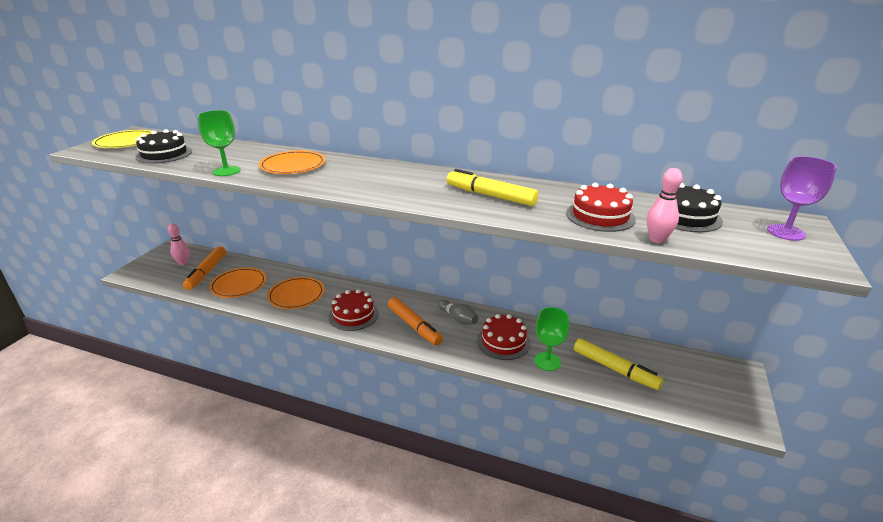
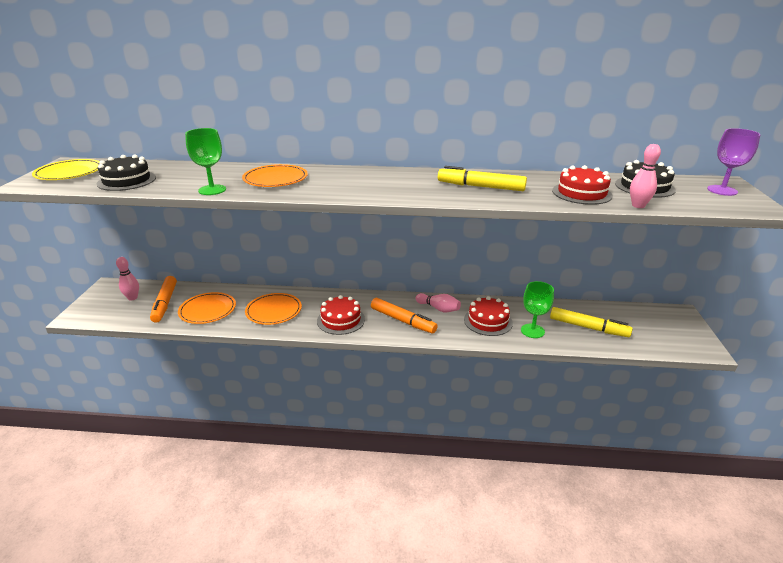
camera: 15 degrees left, 0 degrees up
(458, 319) = (438, 308): grey bowling pin -> pink bowling pin

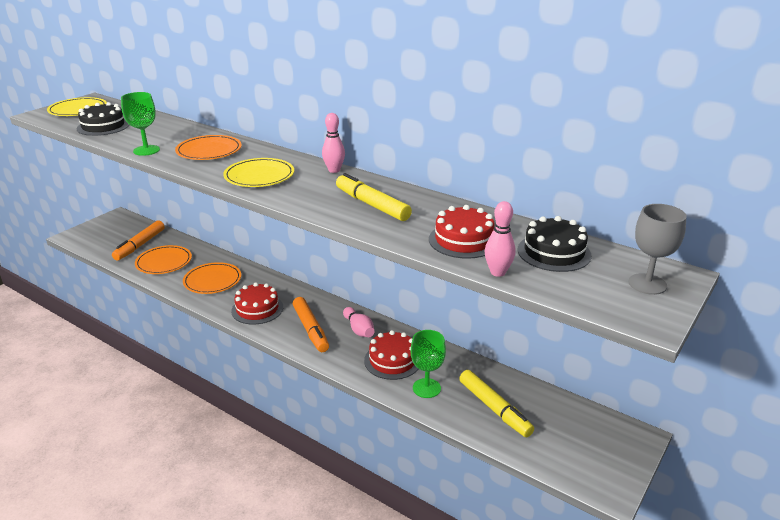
camera: 30 degrees right, 0 degrees up
(132, 298) = (123, 232): pink bowling pin -> pink bowling pin (334, 170)
(356, 187) = (259, 176): none -> yellow plate
(722, 190) = (647, 284): purple goblet -> grey goblet

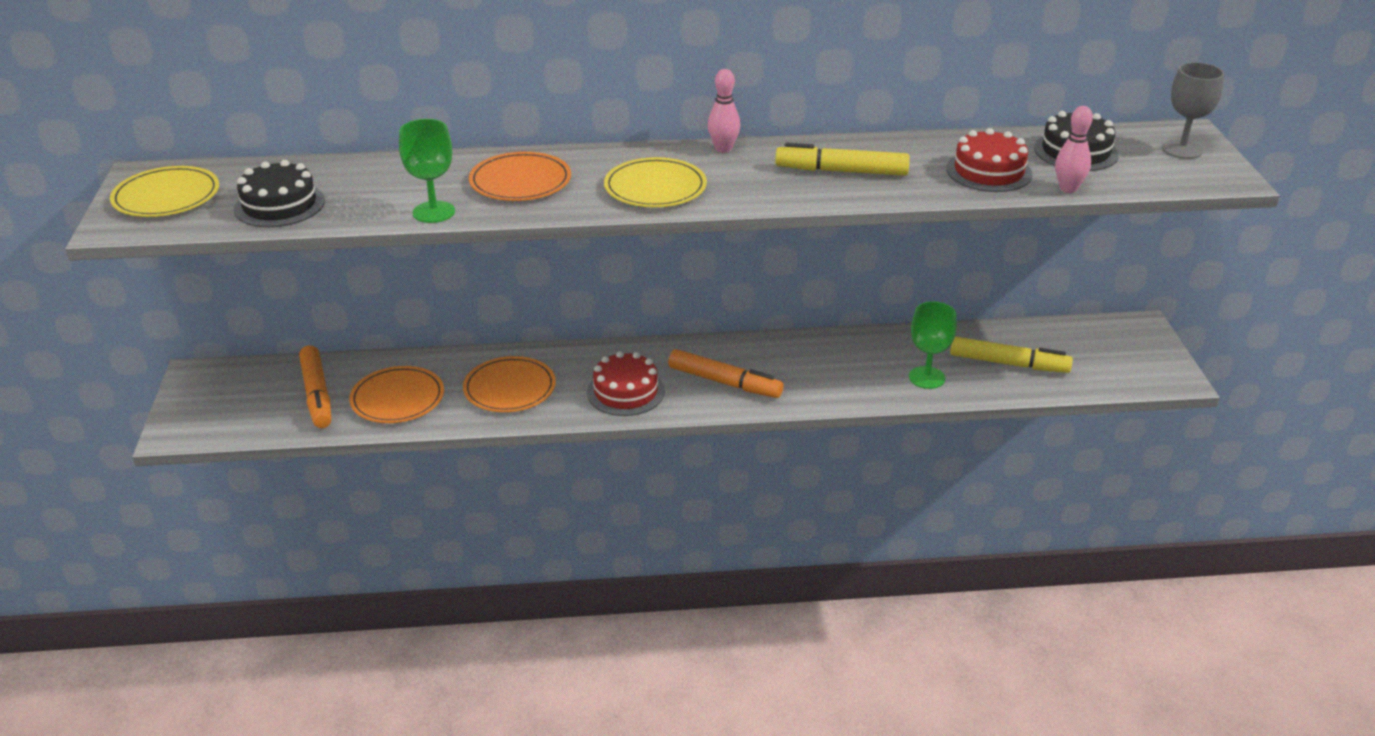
camera: 40 degrees left, 5 degrees up
(359, 329) = (775, 356): pink bowling pin -> none
(392, 360) = (857, 369): red cake -> none

